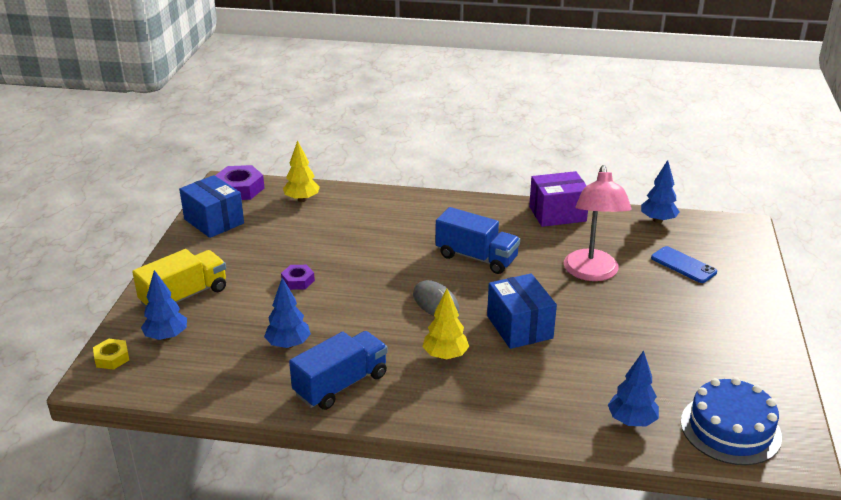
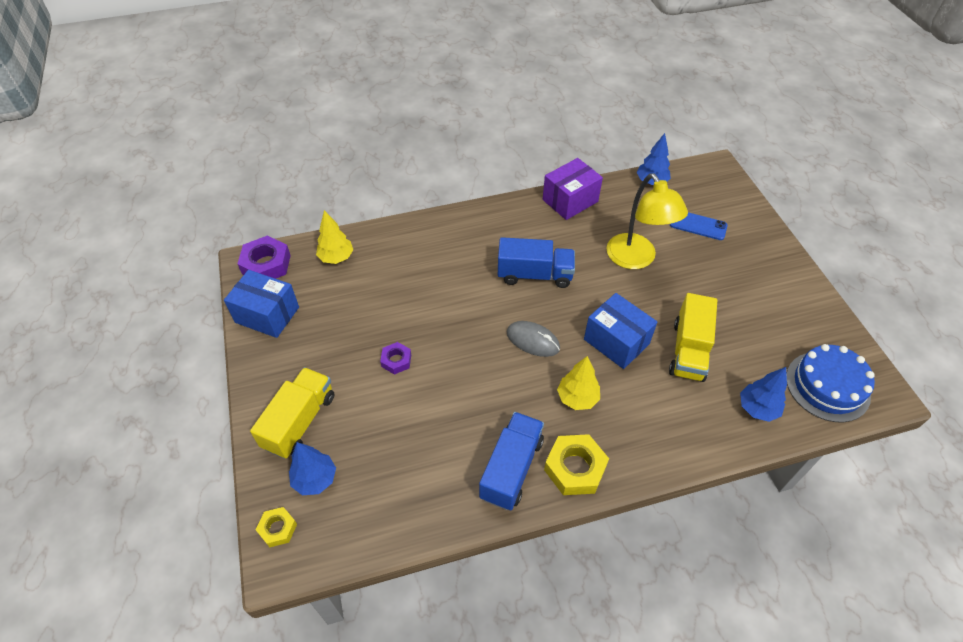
camera: 25 degrees left, 20 degrees up
(288, 345) = (436, 441): blue tree -> none
(401, 404) = (575, 468): none -> yellow nut
(591, 355) = (688, 350): none -> yellow truck
(592, 273) = (636, 259): pink lamp -> yellow lamp

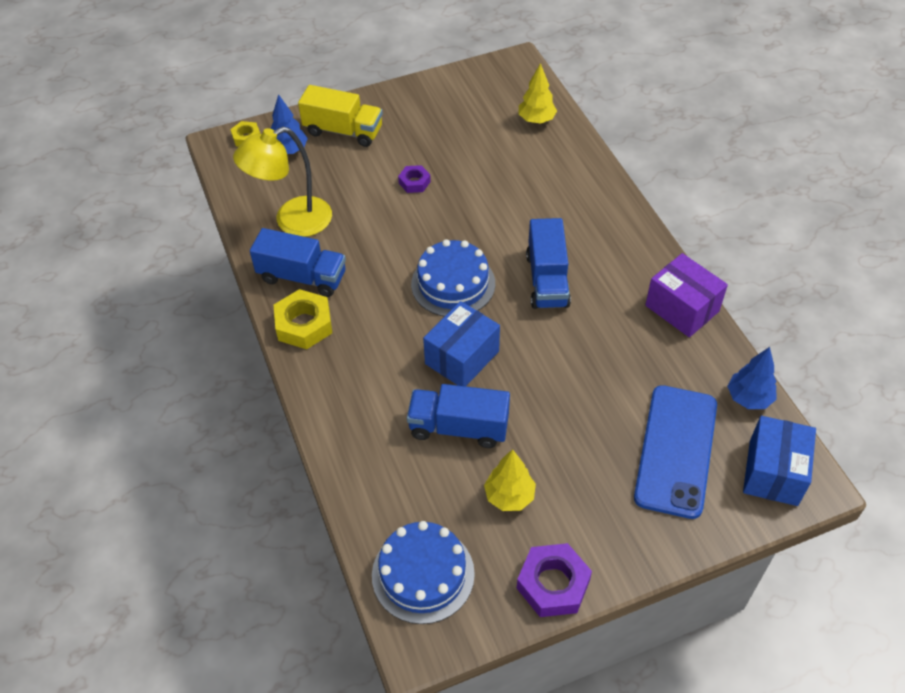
camera: 85 degrees right, 0 degrees up
(266, 264) = (517, 74): purple nut -> purple nut (553, 584)
(267, 315) = (455, 88): blue box -> blue box (773, 472)
(533, 340) = (453, 284): grey mouse -> blue cake
(577, 398) = (383, 324): yellow tree -> yellow tree (509, 496)
(636, 259) = (594, 378): yellow lamp -> yellow lamp (292, 221)
(688, 350) = (458, 427): yellow truck -> blue truck
(698, 225) = (675, 450): blue phone -> blue phone, size x1.88
(757, 409) = (384, 491): blue tree -> none

